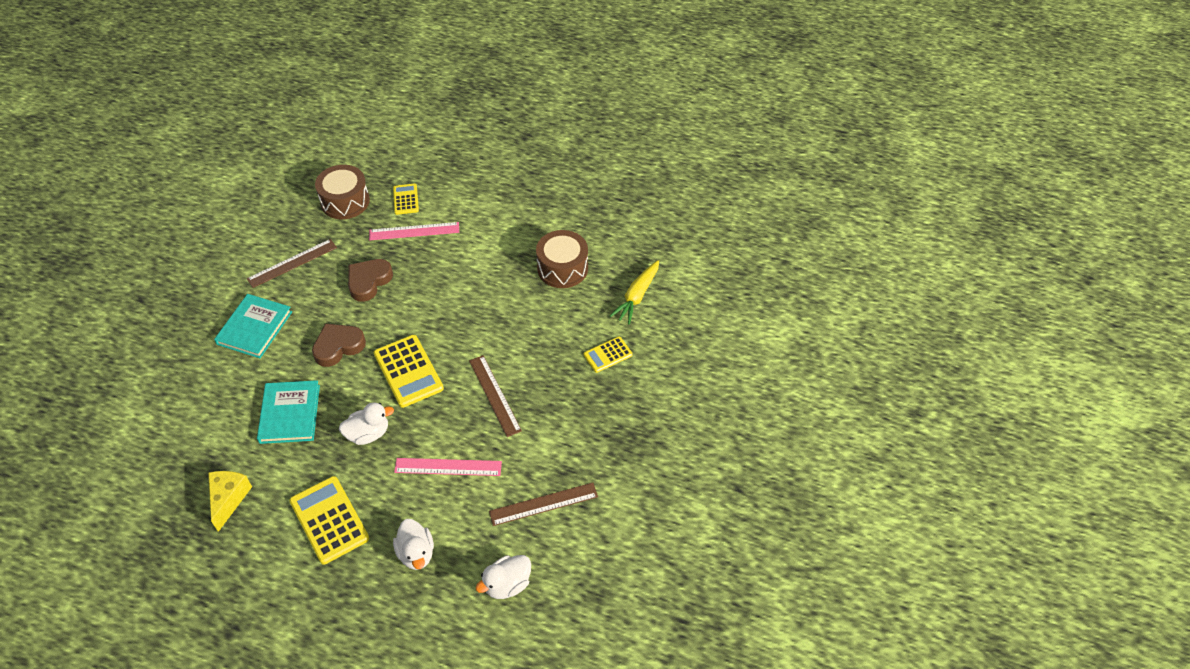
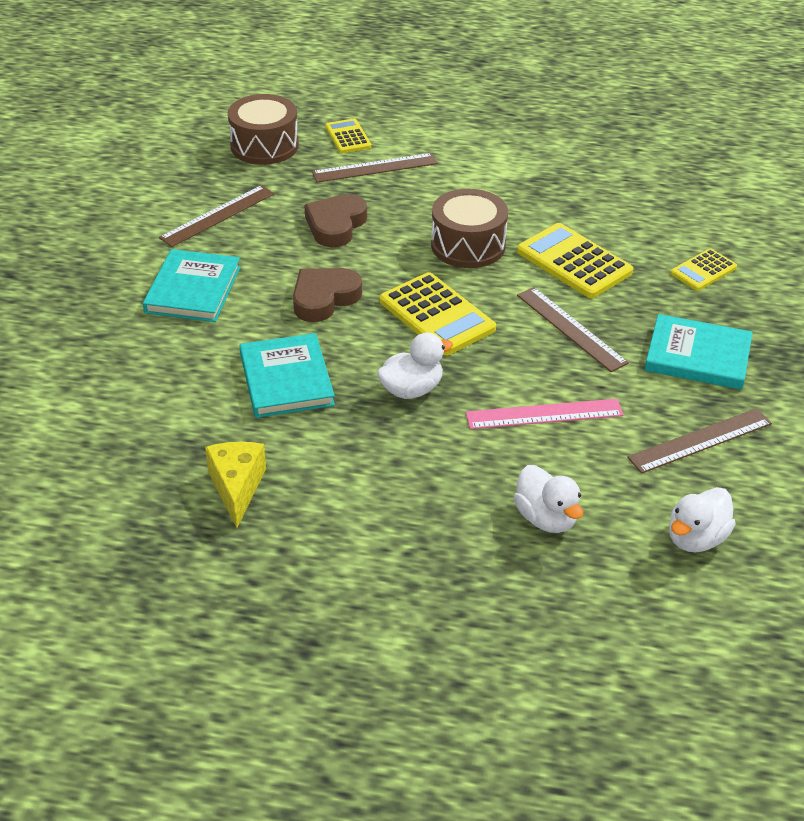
camera: 10 degrees left, 10 degrees down
(329, 520) = (399, 494): yellow calculator -> yellow calculator (574, 262)
(414, 231) = (375, 168): pink ruler -> brown ruler
(562, 268) = (596, 188): brown drum -> brown drum (468, 245)
(572, 431) = (697, 356): none -> turquoise book
(637, 296) = (710, 207): yellow carrot -> none

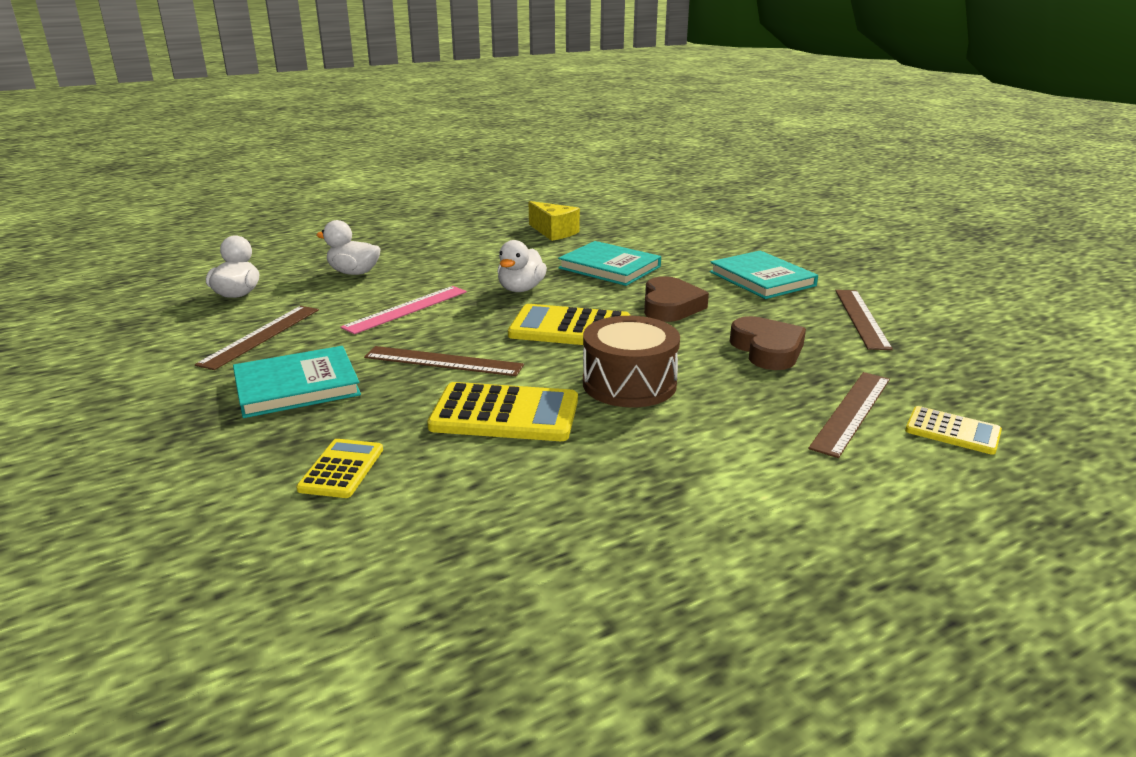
camera: 140 degrees right, 15 degrees down
(264, 146) = (984, 382): brown drum -> none

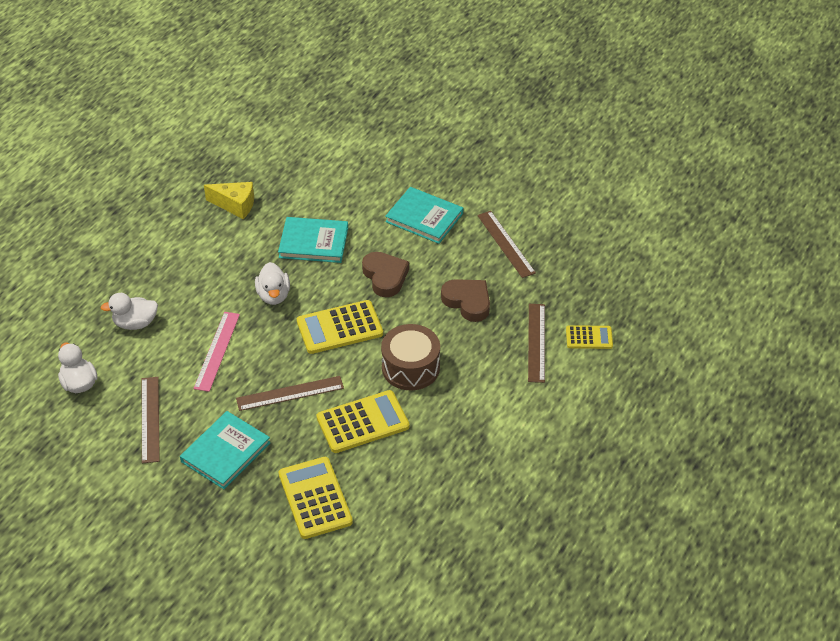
camera: 30 degrees left, 20 degrees up
(341, 469) = (315, 498): yellow calculator -> yellow calculator, size x1.73

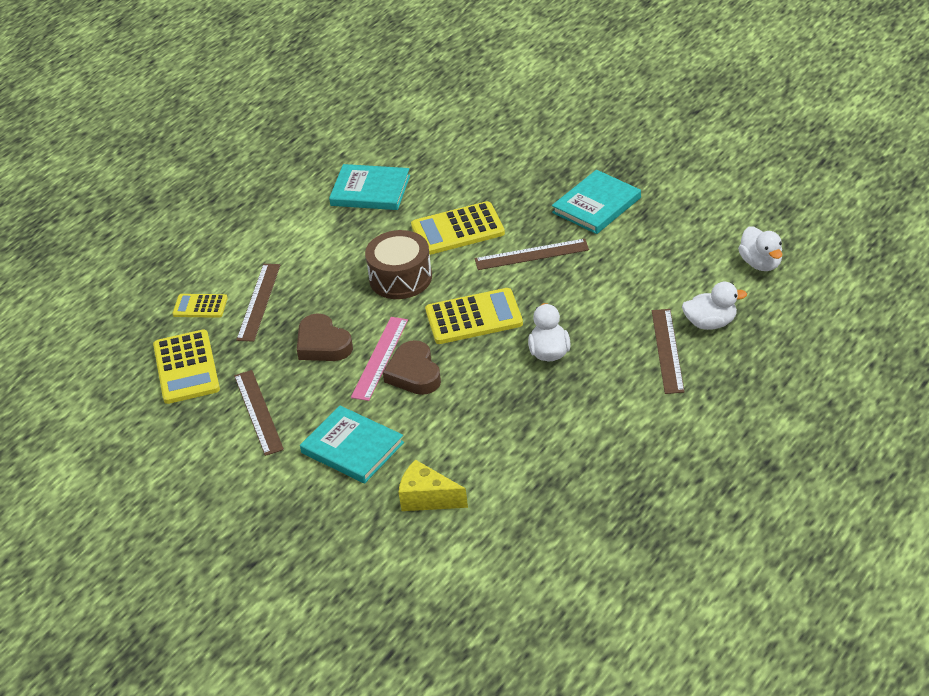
camera: 170 degrees left, 5 degrees down
(150, 419) = (677, 232): brown ruler -> brown ruler (667, 350)
(217, 351) = (612, 294): pink ruler -> pink ruler (380, 358)
(235, 205) = (602, 469): yellow cheese -> yellow cheese (427, 498)
(313, 242) = (498, 416): turquoise book -> turquoise book (370, 190)
(315, 498) = (509, 171): yellow calculator -> yellow calculator (186, 367)

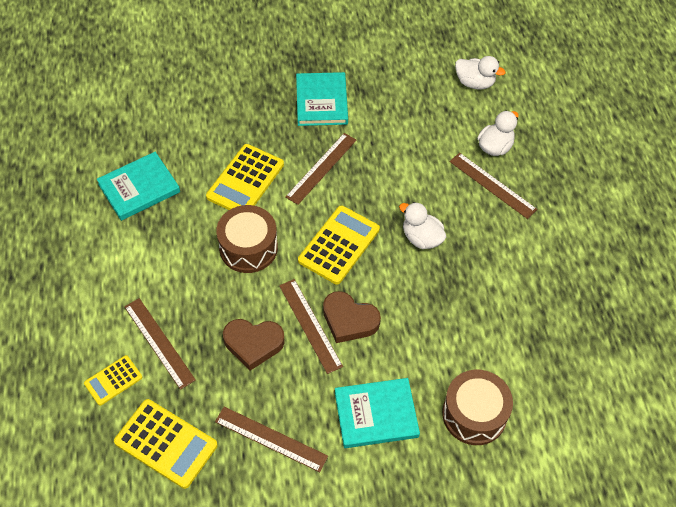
camera: 50 degrees left, 15 degrees up
(380, 358) = (310, 325): pink ruler -> brown ruler
(427, 498) = (474, 414): yellow cheese -> brown drum

